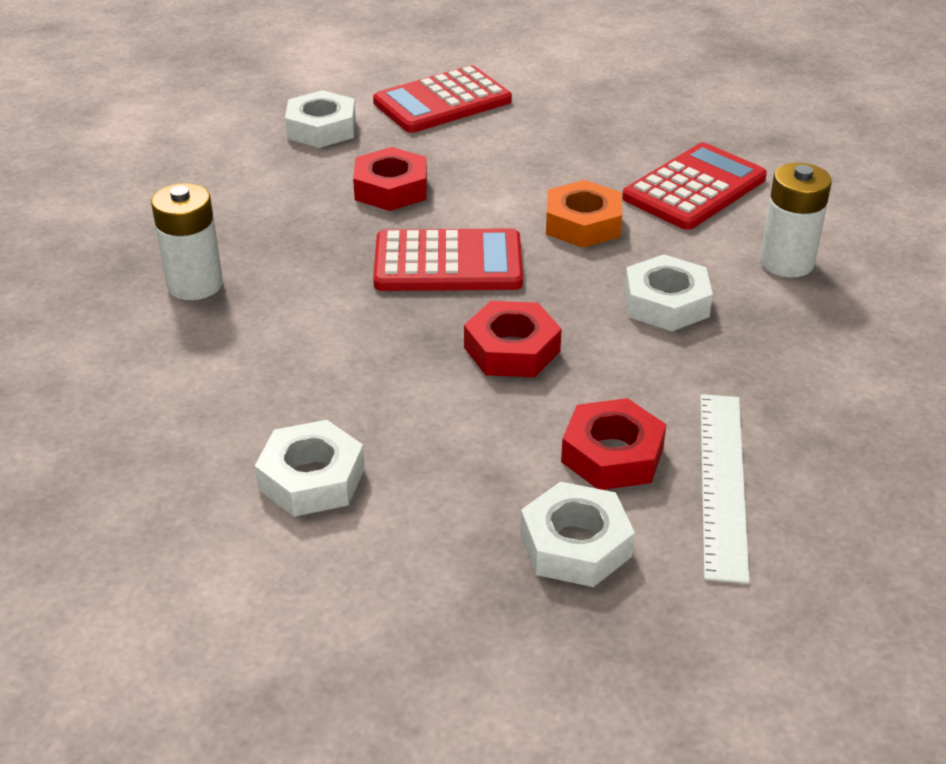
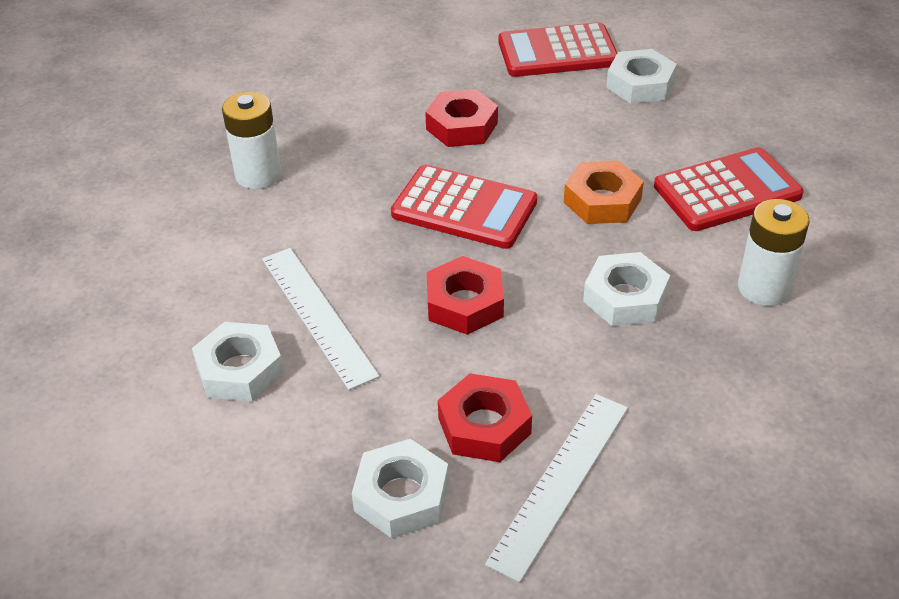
camera: 25 degrees right, 5 degrees up
(321, 128) = (441, 56): white nut -> white nut (640, 84)
(362, 402) = (317, 315): none -> white ruler

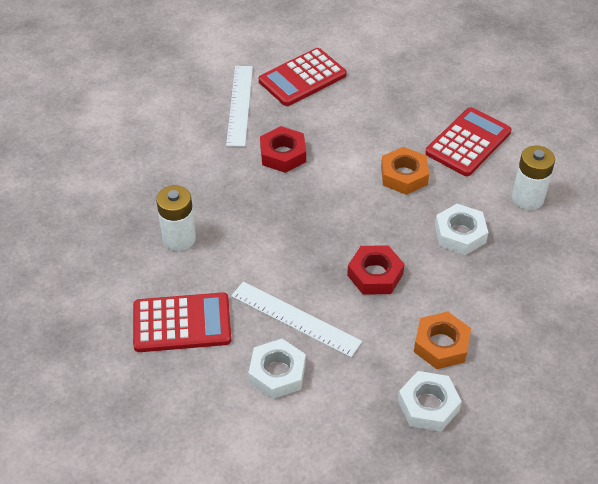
camera: 30 degrees left, 5 degrees up
(464, 208) = (327, 212): red calculator -> red calculator (182, 323)
(484, 426) = (441, 345): red nut -> orange nut
(560, 482) = (503, 359): white ruler -> white ruler (239, 105)
(640, 84) = (369, 85): white nut -> none

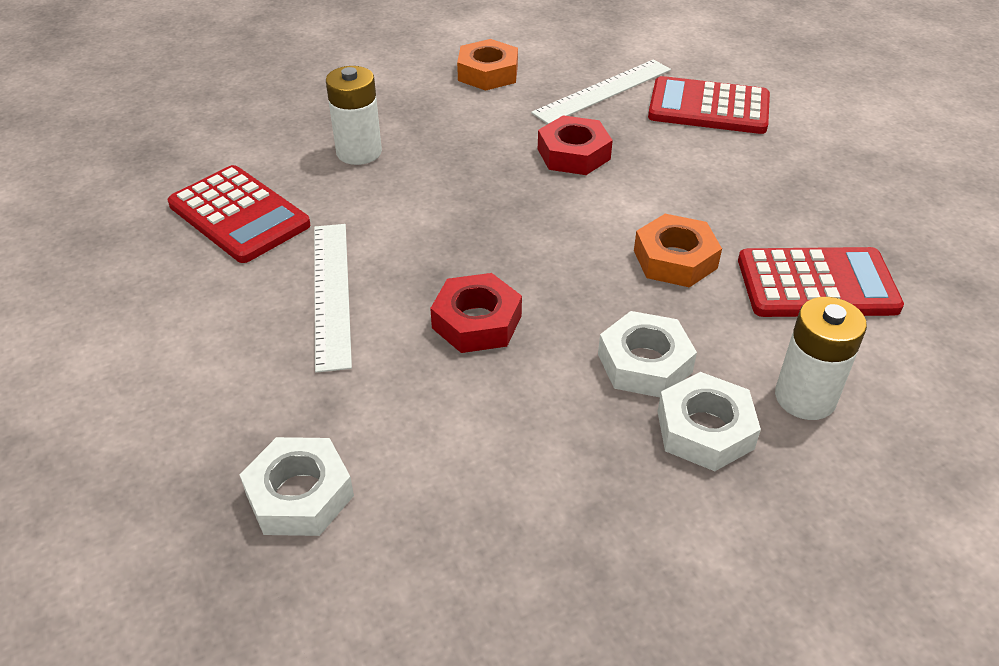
camera: 50 degrees right, 5 degrees down
(277, 373) = (230, 323): white nut -> white nut (705, 430)
(441, 345) = (423, 450): orange nut -> orange nut (488, 73)

